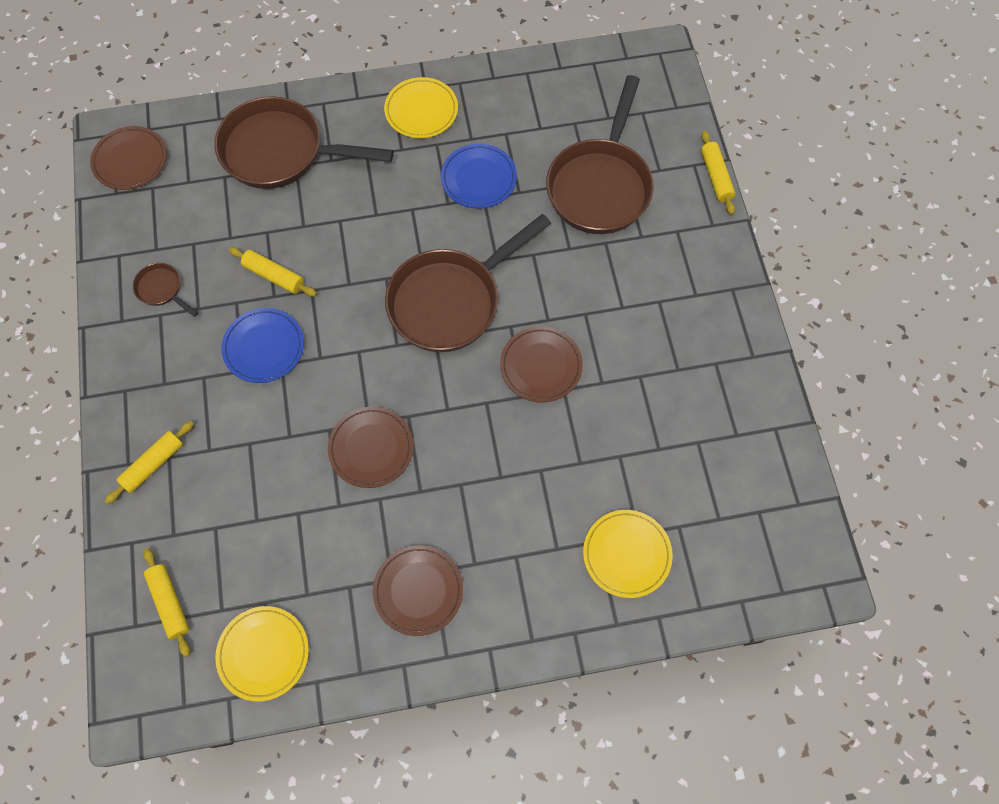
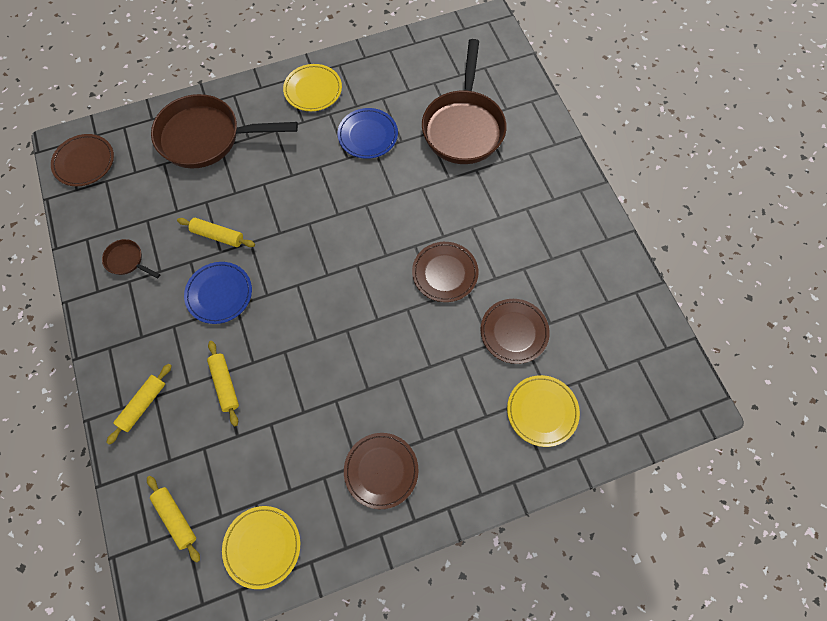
camera: 10 degrees left, 0 degrees up
(371, 448) = (321, 361): brown plate -> brown plate (514, 332)
(451, 301) = (364, 233): brown pan -> none
(716, 177) = (550, 107): yellow rolling pin -> yellow rolling pin (225, 384)

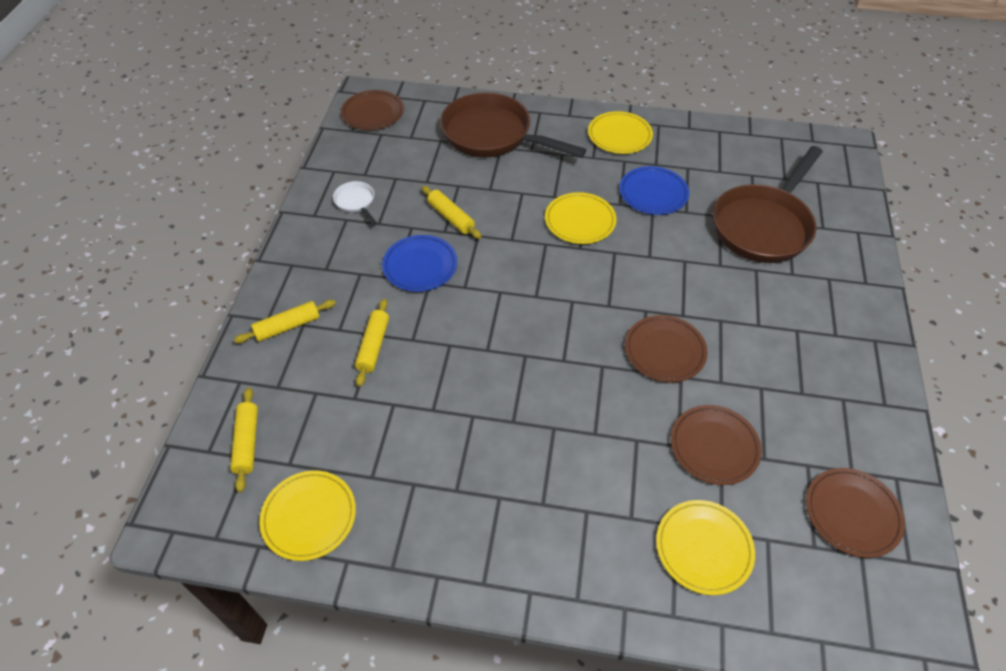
camera: 30 degrees right, 15 degrees down
(127, 261) = (356, 203): brown pan -> white pan
(324, 189) = (580, 221): none -> yellow plate
(381, 470) = (478, 510): brown plate -> brown plate (852, 514)

